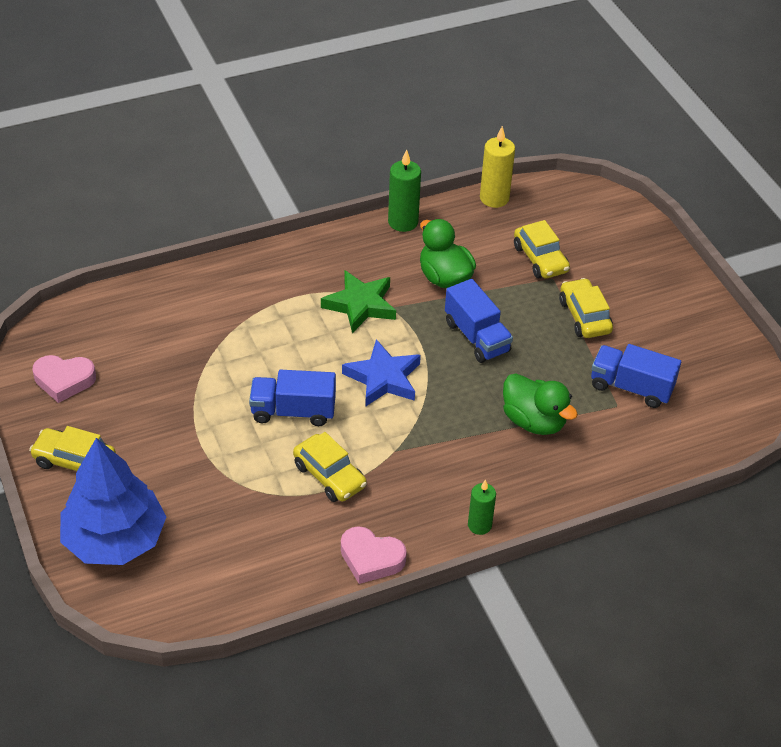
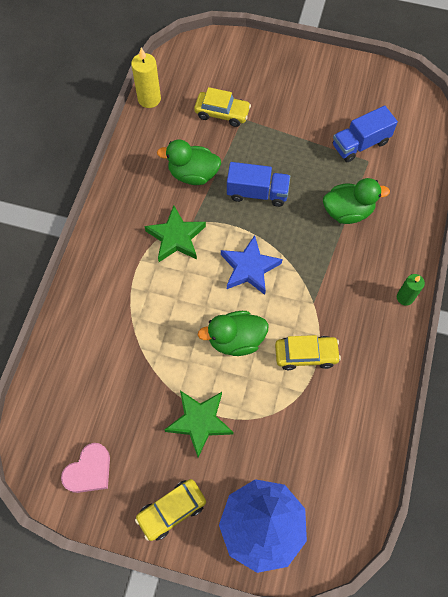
camera: 50 degrees left, 20 degrees up
(181, 432) = (199, 422): none -> green star
(293, 411) = (236, 340): blue truck -> green duck
(371, 558) = (388, 376): pink heart -> none
(403, 222) = (124, 162): green candle -> none
(584, 316) = (287, 125): yellow car -> none

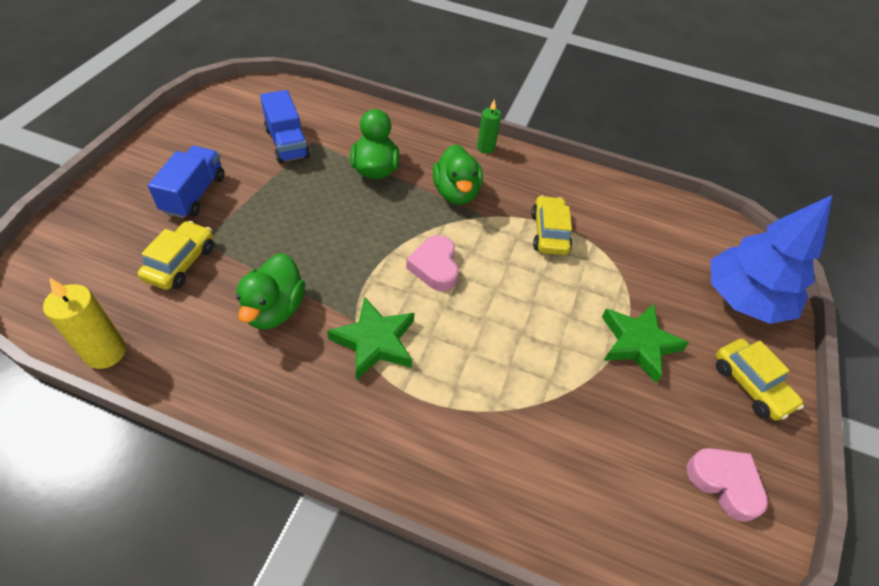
camera: 90 degrees left, 15 degrees down
(236, 340) = (531, 293): green duck -> green duck (456, 193)
(249, 268) = (435, 267): blue star -> pink heart
(257, 193) = (326, 243): blue truck -> blue truck (194, 194)

